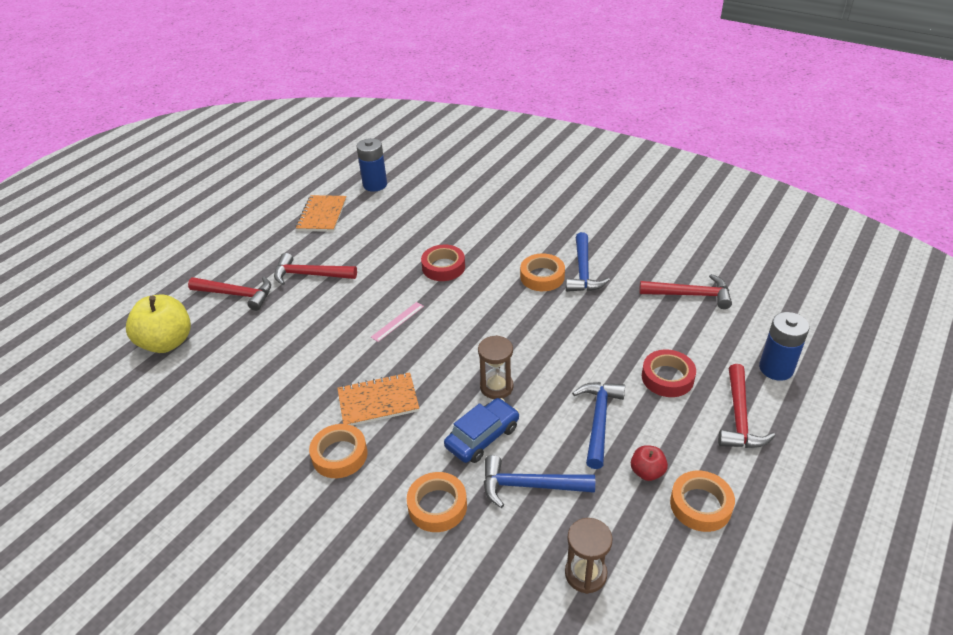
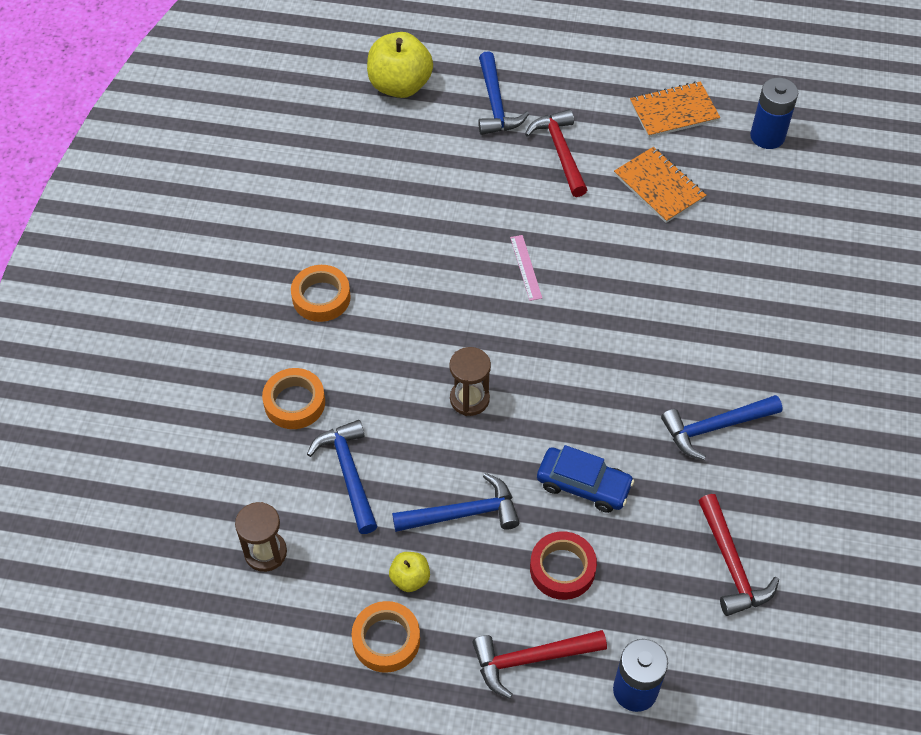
camera: 65 degrees right, 15 degrees up
(237, 294) = (495, 104): red hammer -> blue hammer
(378, 401) = (402, 300): orange notebook -> orange notebook (659, 186)
(397, 321) = (526, 267): pink ruler -> pink ruler turned 60 degrees clockwise
(443, 267) = (642, 274): red tape -> none
(482, 437) = (394, 410): blue car -> blue car (583, 485)
(542, 277) = (679, 385): orange tape -> none
(647, 472) = (410, 578): red apple -> yellow apple

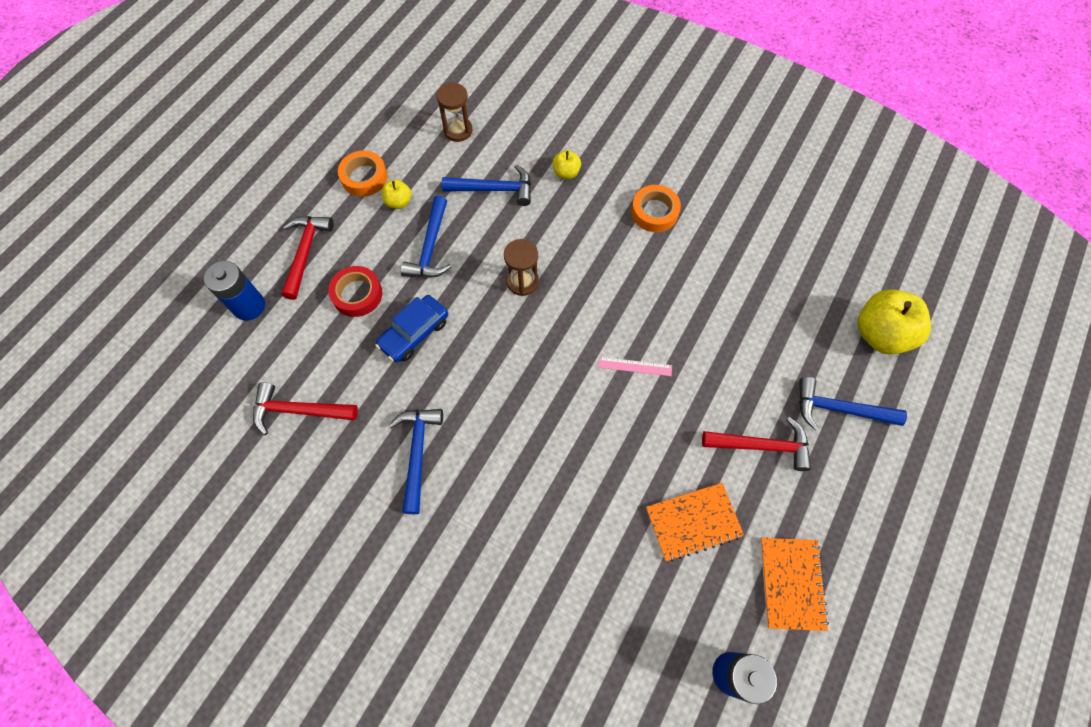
camera: 110 degrees right, 10 degrees up
(294, 402) = (566, 173): orange tape -> yellow apple

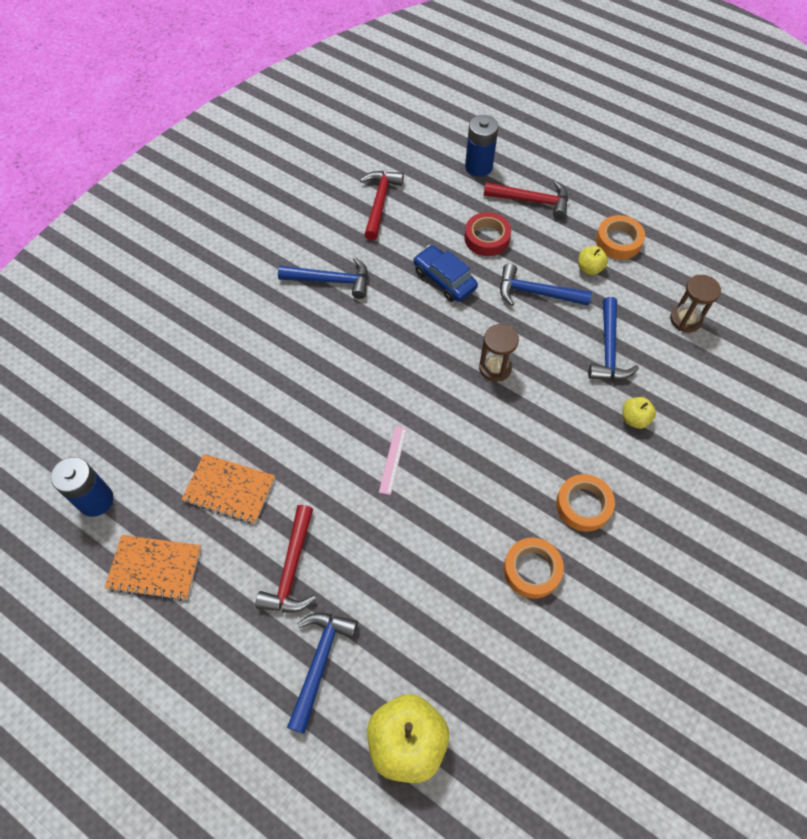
camera: 95 degrees right, 5 degrees down
(693, 522) = (229, 489): orange notebook -> orange notebook turned 60 degrees counterclockwise
(719, 249) = (532, 570): none -> orange tape

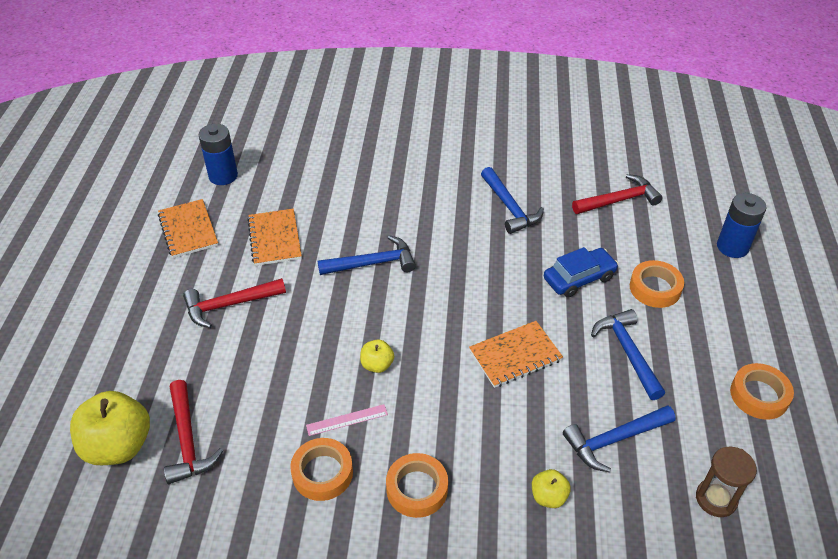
camera: 60 degrees right, 15 degrees down
(319, 663) = (160, 358): blue hammer -> blue hammer (372, 263)
(392, 459) = (367, 324): pink ruler -> pink ruler (347, 420)
(444, 279) = (579, 278): blue car -> blue car turned 45 degrees clockwise
(487, 238) = (655, 288): red tape -> orange tape
(495, 368) = (515, 355): brown hourglass -> orange notebook
(531, 201) = (734, 303): red hammer -> red hammer (188, 440)
(589, 268) = (699, 384): yellow apple -> yellow apple (377, 365)

